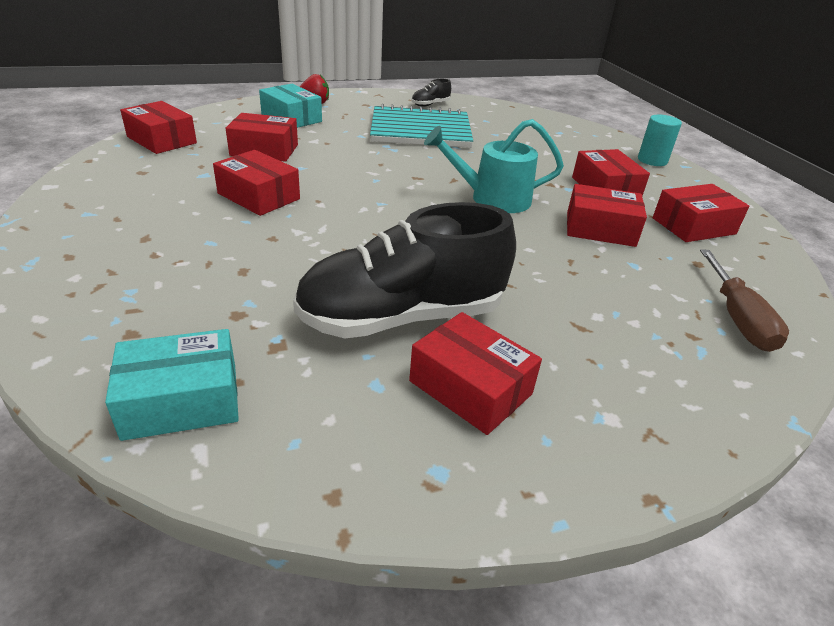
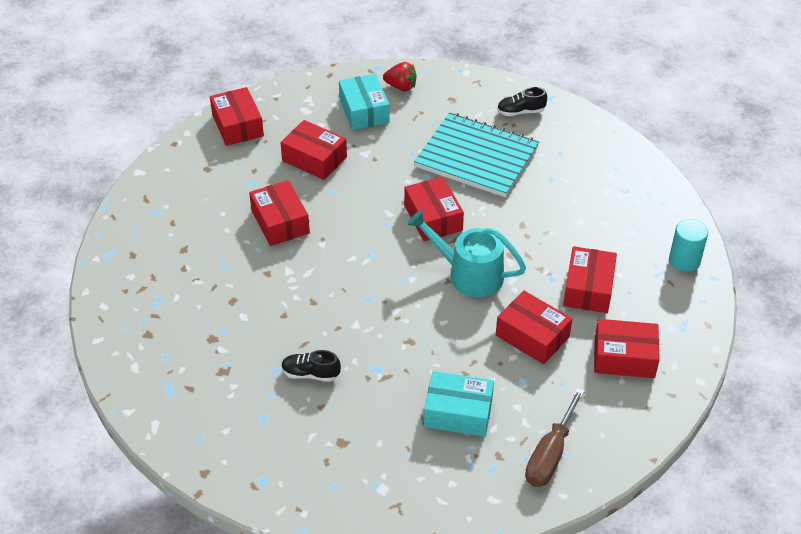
camera: 30 degrees right, 10 degrees up
(181, 400) = (157, 391): turquoise box -> turquoise box (458, 412)
(402, 317) = (310, 374): black shoe -> black shoe, size x0.40
(470, 387) = (316, 439): red box -> red box (433, 218)

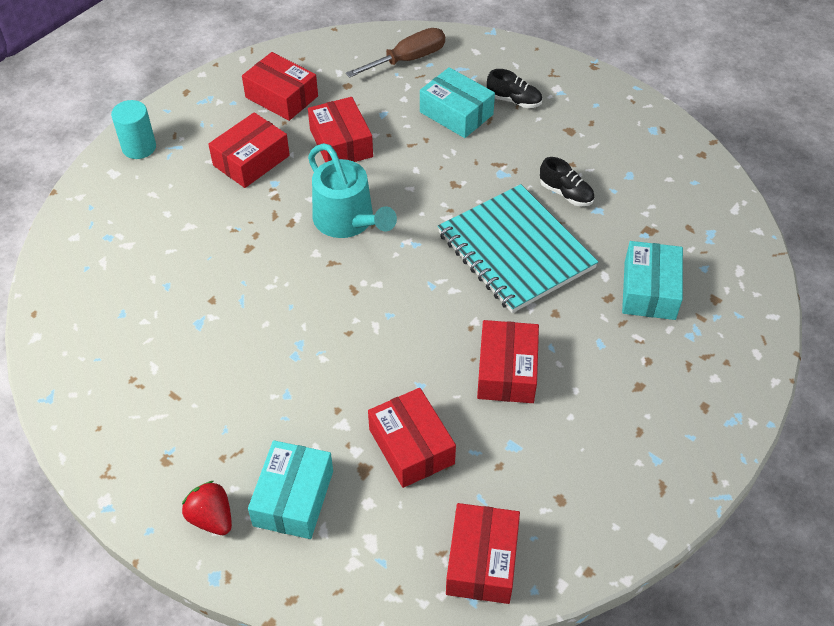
camera: 150 degrees left, 5 degrees up
(203, 319) = (649, 290): none -> turquoise box
(433, 218) = (332, 297): red box -> none
(477, 157) = (217, 352): turquoise notebook -> turquoise notebook (515, 251)
(520, 112) = (104, 394): black shoe -> black shoe (514, 100)

